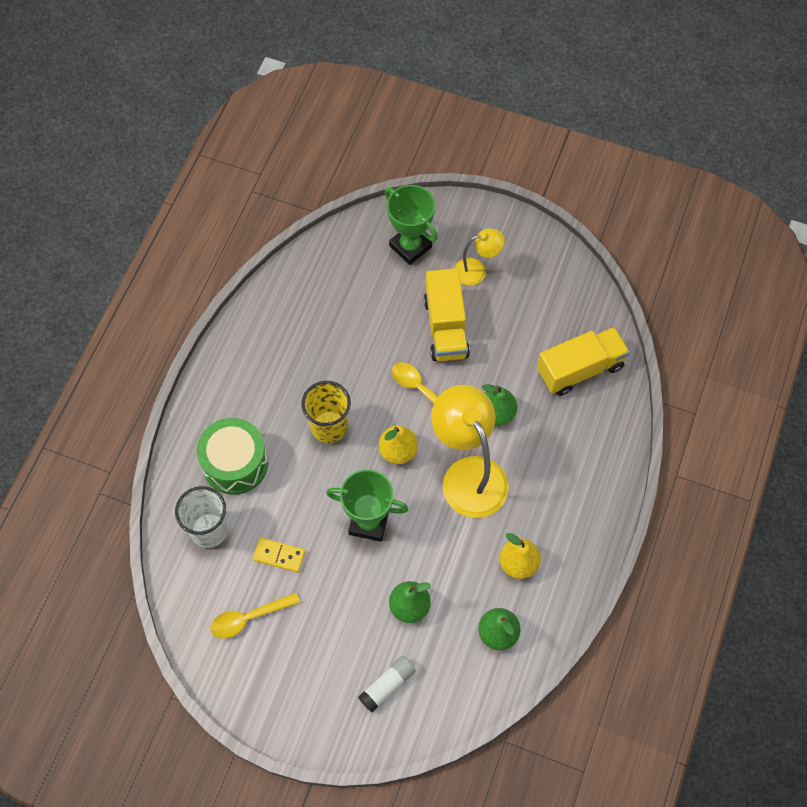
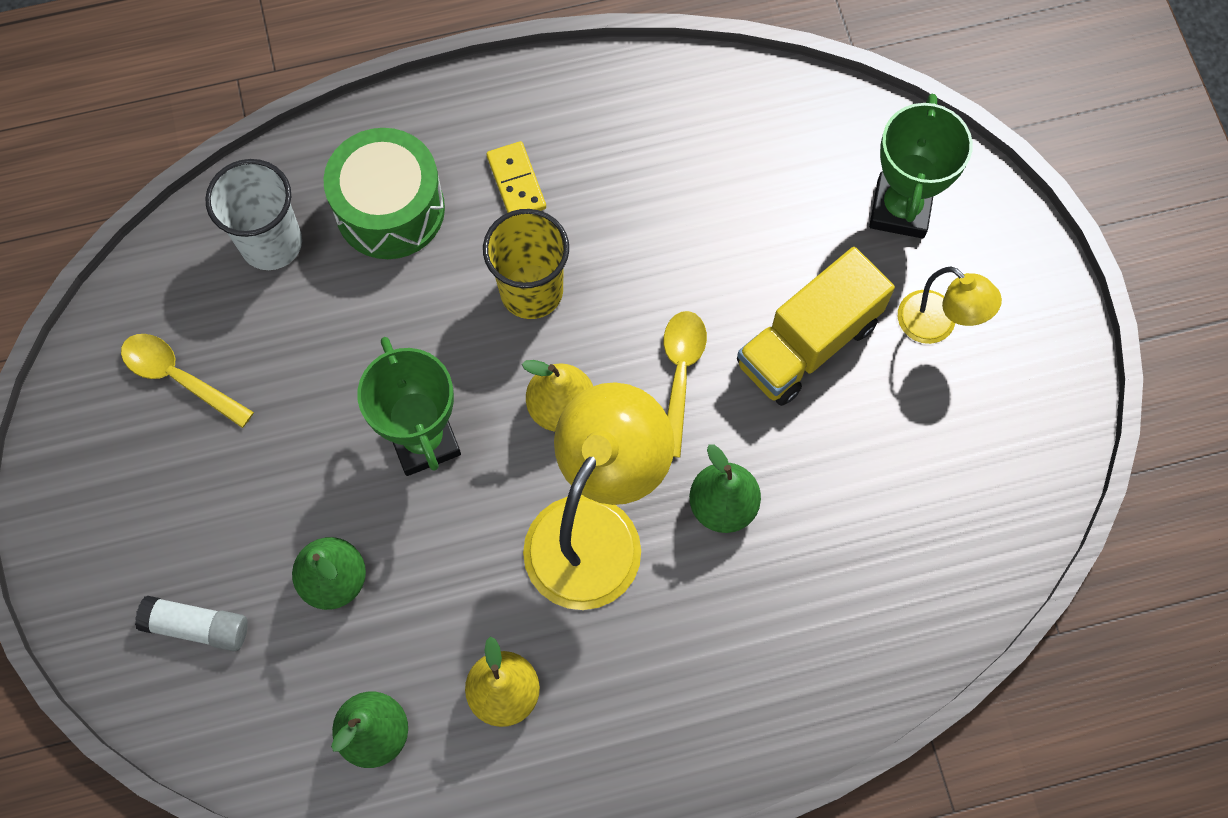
camera: 55 degrees right, 5 degrees up
(279, 556) = (294, 355): yellow domino -> yellow domino (516, 182)
(580, 369) = (890, 581): yellow truck -> none

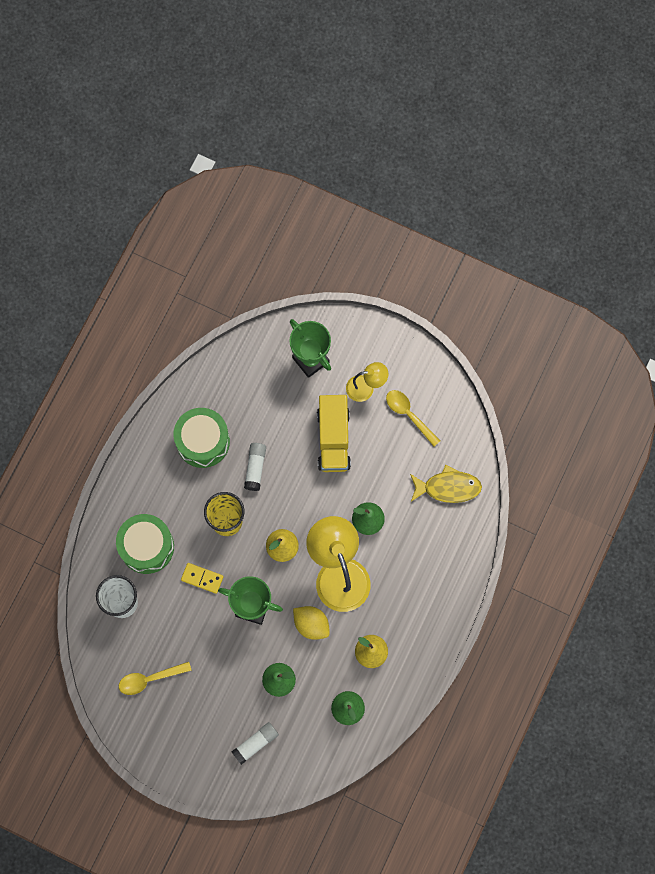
camera: 50 degrees left, 5 degrees up
(472, 555) = (311, 624): none -> yellow lemon
(516, 182) = (177, 490): yellow domino -> yellow domino (202, 578)
(626, 159) = (203, 441): none -> green drum
(653, 265) = (255, 468): none -> white glue stick
(680, 375) = (306, 495): yellow spoon -> yellow spoon (409, 415)
(897, 590) = (448, 487): none -> yellow fish

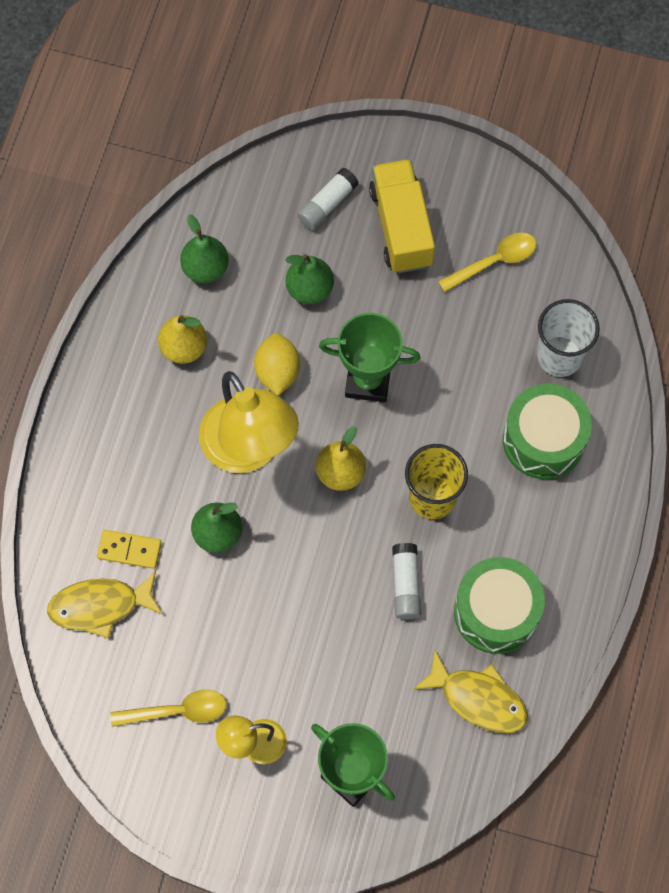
camera: 170 degrees right, 5 degrees down
(202, 578) = (451, 409): yellow domino -> yellow domino (129, 550)
(226, 391) = (478, 698): none -> yellow fish
(311, 624) = (277, 371): yellow lemon -> yellow lemon turned 60 degrees clockwise
(333, 439) = (292, 651): yellow truck -> yellow truck (401, 227)
(409, 415) = (177, 711): yellow spoon -> yellow spoon turned 45 degrees counterclockwise

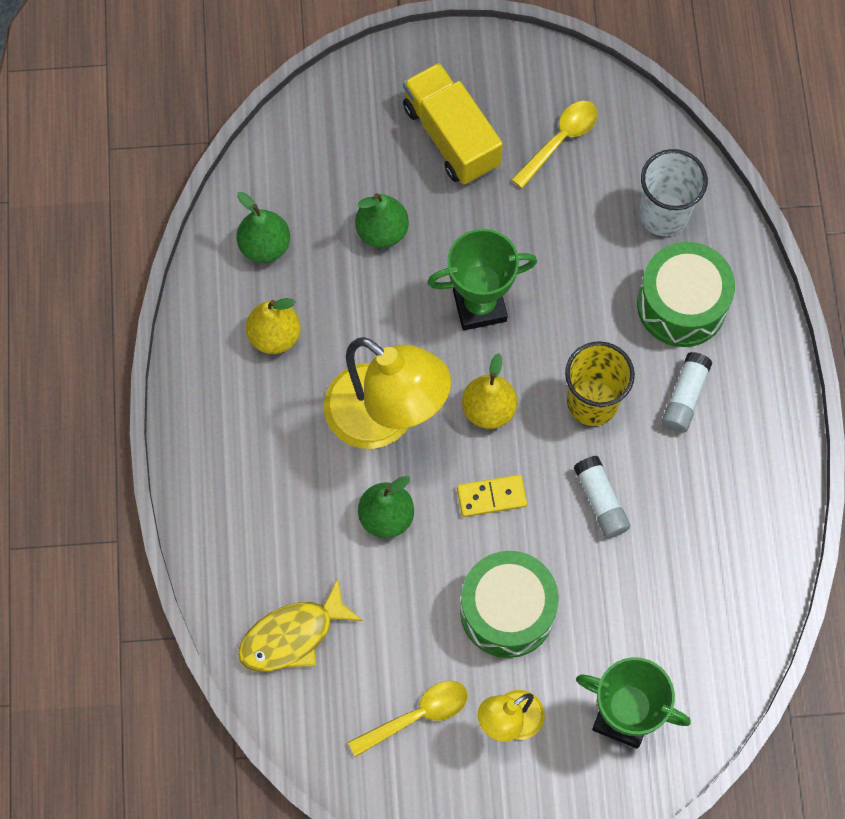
camera: 20 degrees left, 0 degrees up
(129, 550) = (300, 566): yellow domino -> yellow domino (491, 496)
(277, 371) = (382, 328): yellow lemon -> none
(327, 204) = (366, 138): white glue stick -> white glue stick (684, 397)
(478, 698) = (720, 591): yellow fish -> none
(496, 612) = (703, 496): green drum -> green drum (507, 611)

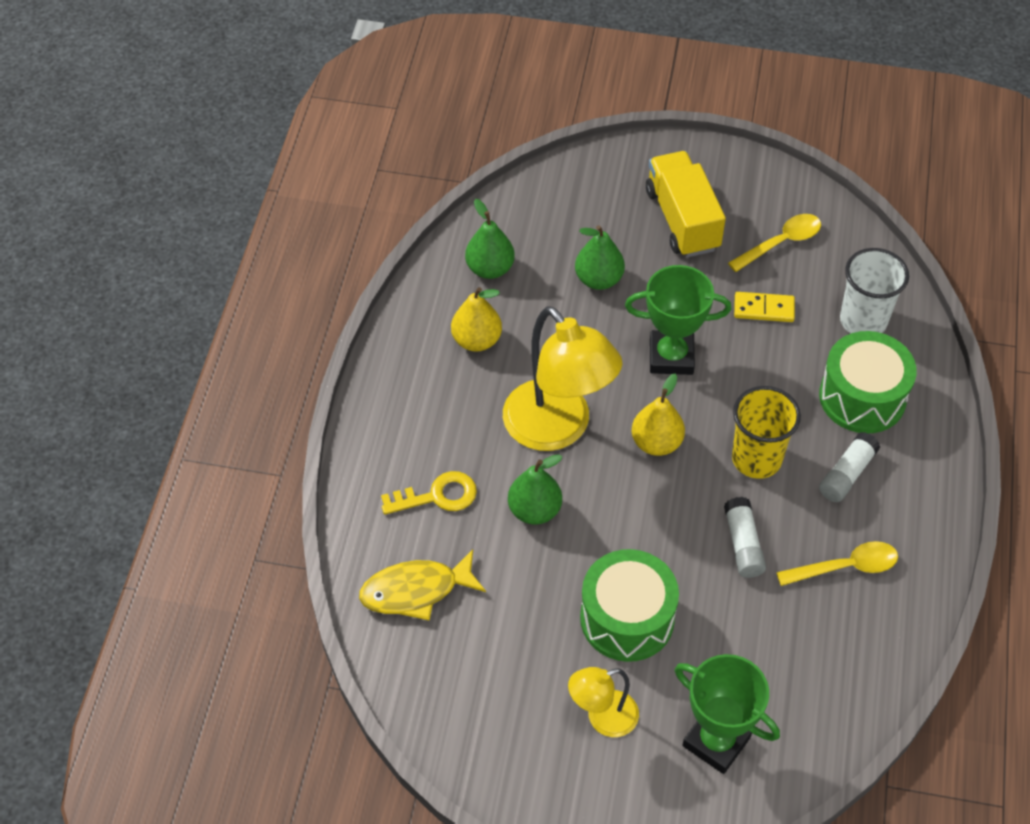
camera: 15 degrees right, 15 degrees down
(285, 525) = (438, 496): none -> yellow key
(416, 716) = (513, 690): yellow spoon -> yellow spoon (845, 567)
(491, 496) = (639, 516): yellow domino -> yellow domino (764, 309)

